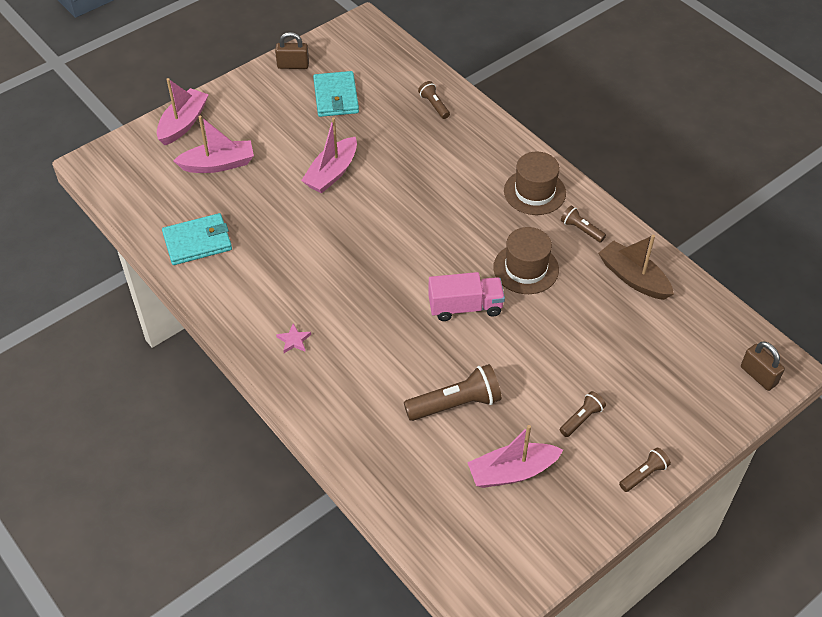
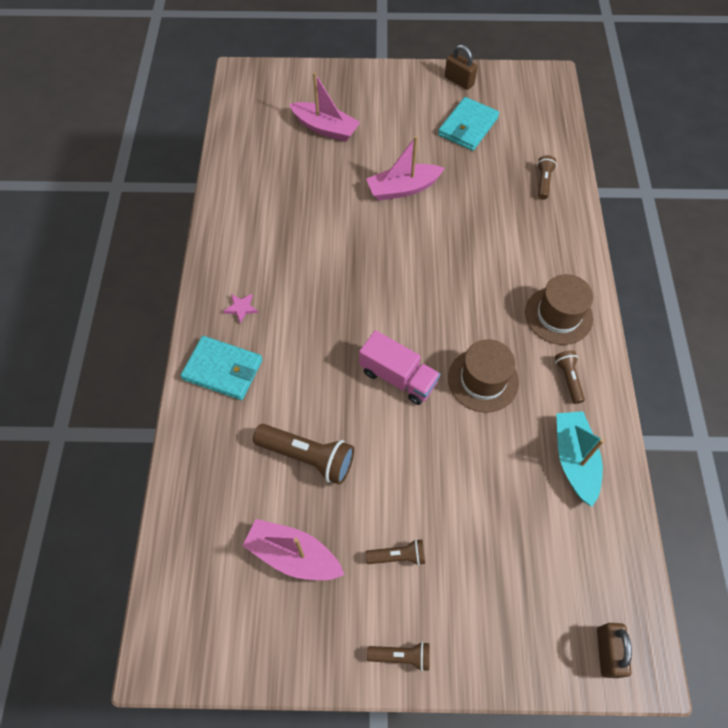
camera: 40 degrees right, 10 degrees up
(183, 123) = (332, 80): pink boat -> none
(197, 242) = (252, 181): turquoise wallet -> turquoise wallet (223, 370)
(633, 278) = (574, 460): brown boat -> turquoise boat

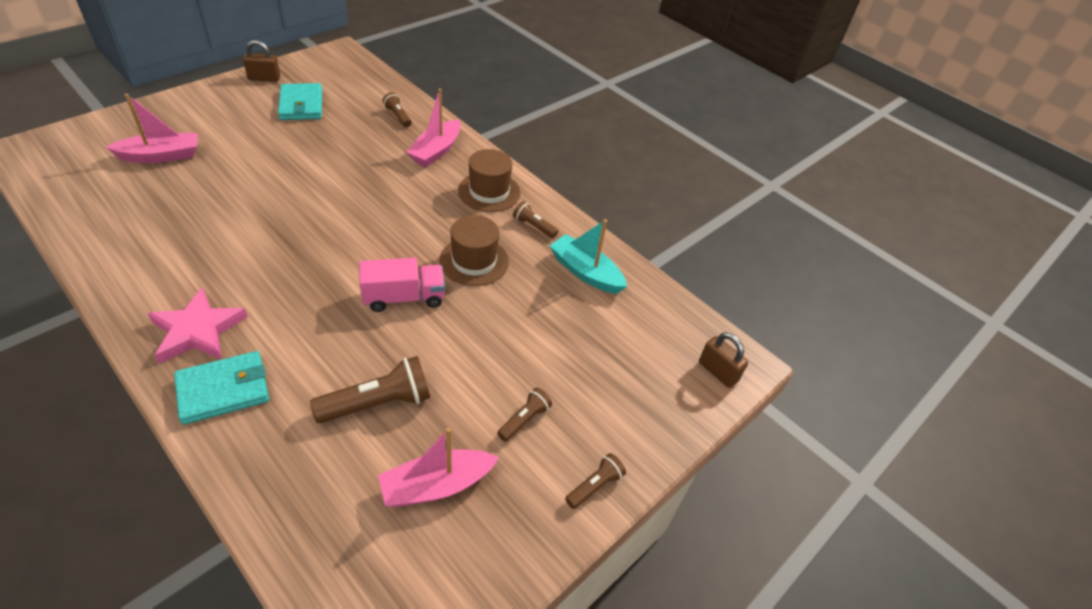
camera: 50 degrees left, 15 degrees down
(241, 308) = (197, 330): pink star -> pink star, size x2.26
(403, 188) = (282, 168): pink boat -> pink boat (436, 151)

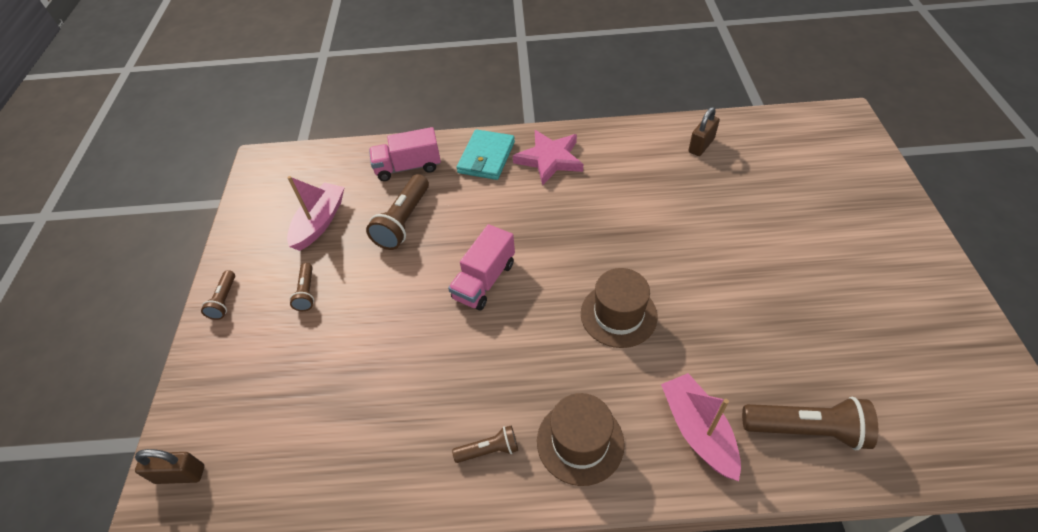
camera: 140 degrees right, 5 degrees up
(161, 156) = (799, 191): pink boat -> none
(264, 78) = (958, 319): brown padlock -> brown padlock (701, 145)
(286, 460) = (408, 167): none -> pink truck
(301, 105) = (872, 332): turquoise wallet -> none
(398, 116) = (806, 429): brown flashlight -> brown flashlight, size x1.81
(474, 261) = (484, 357): brown hat -> brown hat (618, 315)
(585, 272) = (385, 451): turquoise boat -> none

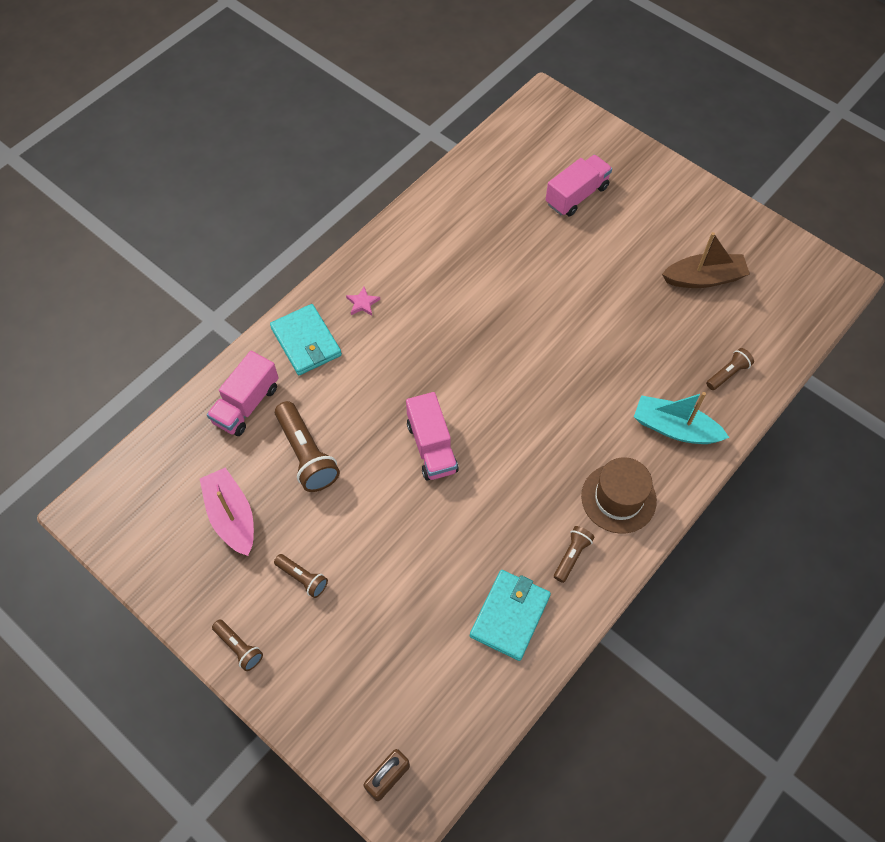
camera: 50 degrees left, 10 degrees up
(391, 447) = (510, 615): none -> turquoise wallet
(550, 159) = (362, 303): pink star -> pink star, size x0.44
(618, 315) = (552, 392): brown hat -> none
(698, 431) = (674, 428): pink boat -> turquoise boat
(701, 145) = (467, 202): brown padlock -> none
(802, 194) = (576, 195): none -> pink truck
(806, 429) = (728, 373): brown flashlight -> brown flashlight, size x0.55
(866, 332) = (704, 278): none -> brown boat

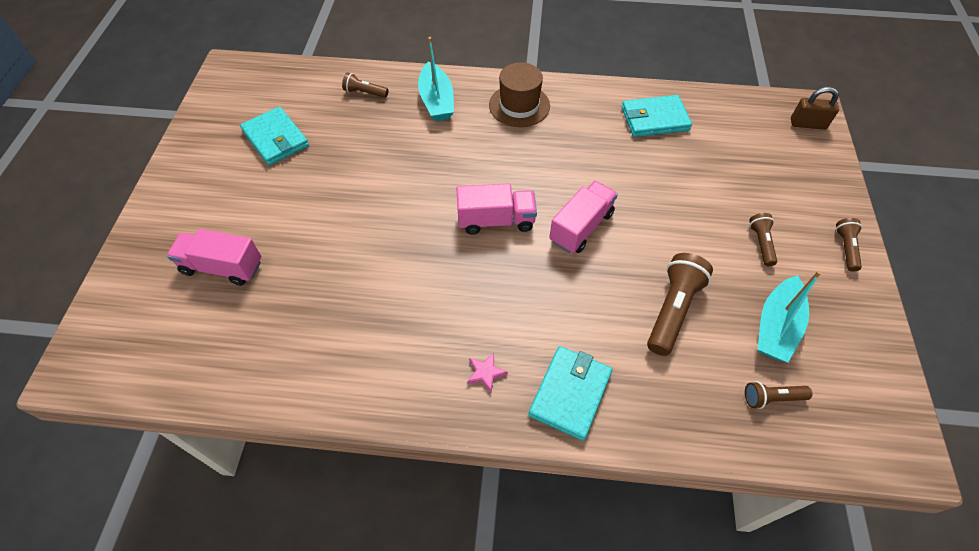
camera: 125 degrees left, 5 degrees down
(232, 516) = (776, 326): pink boat -> turquoise boat
(246, 404) = (678, 397): pink truck -> pink truck (496, 220)
(572, 556) = (583, 109): brown flashlight -> brown flashlight (771, 398)
(704, 278) = (276, 139): brown boat -> turquoise wallet

